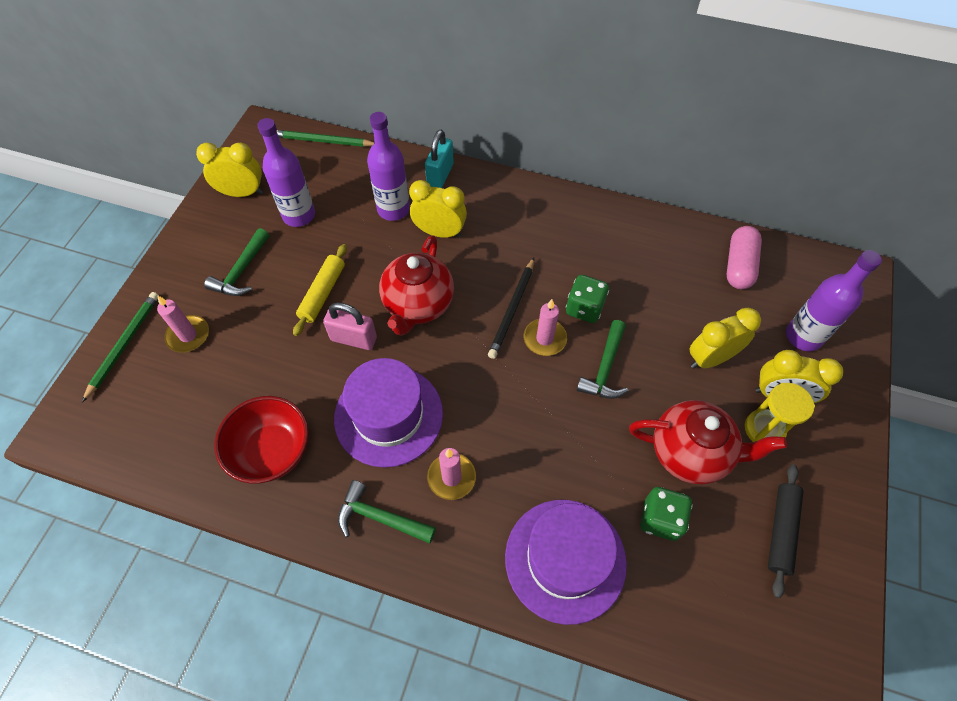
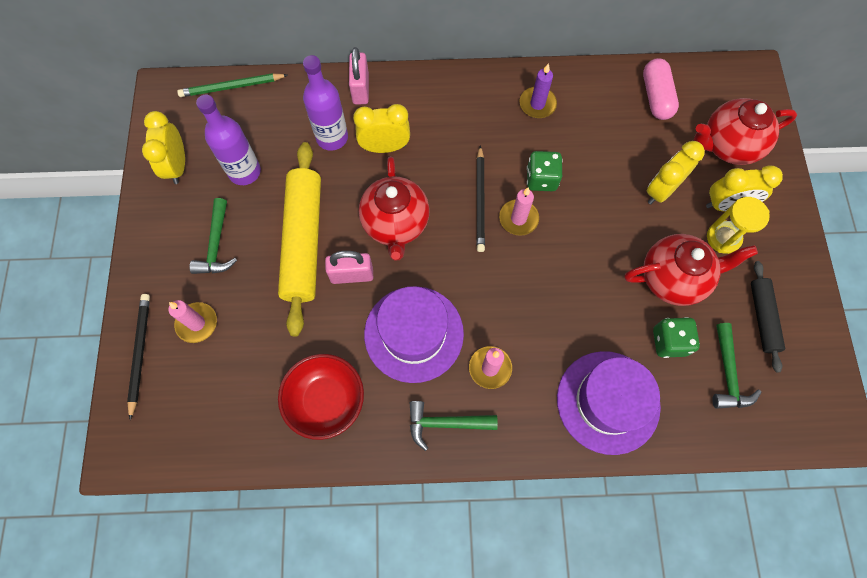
camera: 20 degrees left, 10 degrees up
(124, 345) = (140, 353): green pencil -> black pencil
(242, 193) = (177, 166): yellow clock -> yellow clock turned 75 degrees counterclockwise
(323, 293) = (303, 241): yellow rolling pin -> yellow rolling pin, size x1.86
(440, 175) = (360, 89): turquoise padlock -> pink padlock
(605, 369) = (579, 229): green hammer -> green hammer (728, 374)
(609, 237) = (537, 104): none -> purple candle
(803, 336) = (728, 146): purple bottle -> red teapot

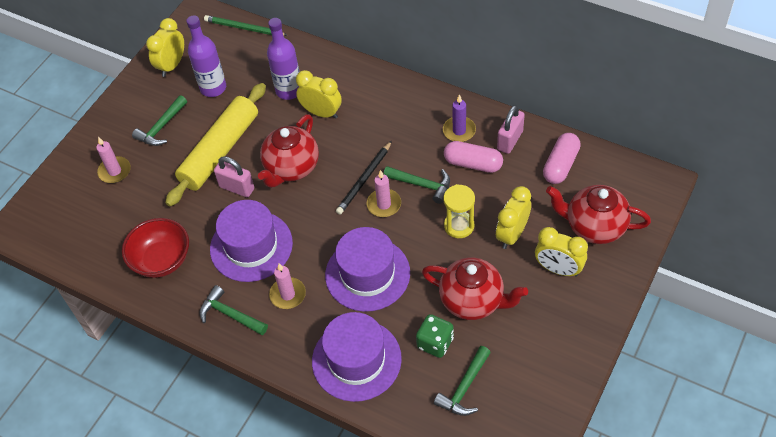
camera: 35 degrees right, 15 degrees down
(140, 353) = (67, 173): black pencil -> none
(360, 89) = (333, 66): pink padlock -> pink padlock (510, 140)
(541, 179) = (422, 185): green dice -> green hammer
(554, 303) = (367, 274): none -> purple hat
(574, 133) = (473, 164): none -> pink capsule
(661, 190) = (512, 234): yellow clock -> yellow clock turned 45 degrees counterclockwise
(723, 238) = (536, 291): yellow hourglass -> yellow hourglass (459, 226)
(762, 317) = (524, 363): black rolling pin -> none

